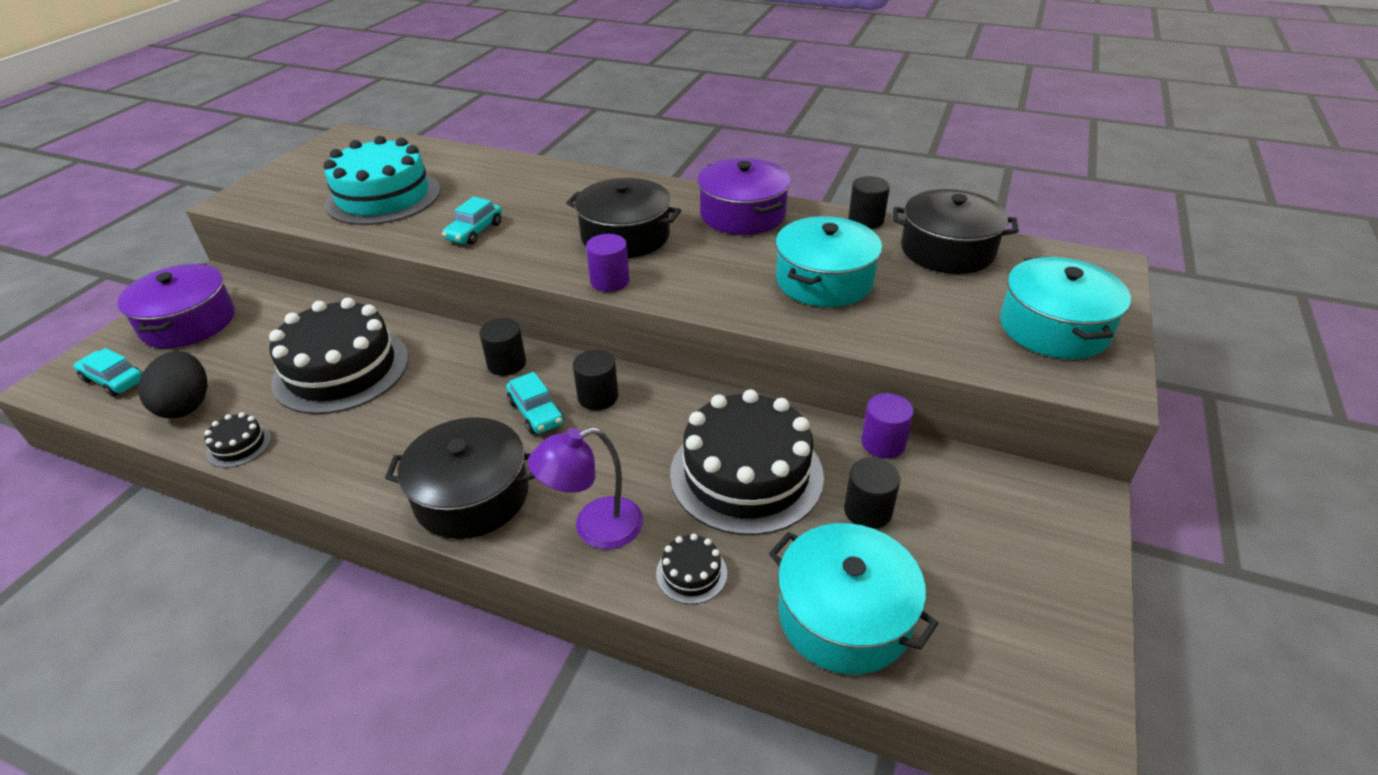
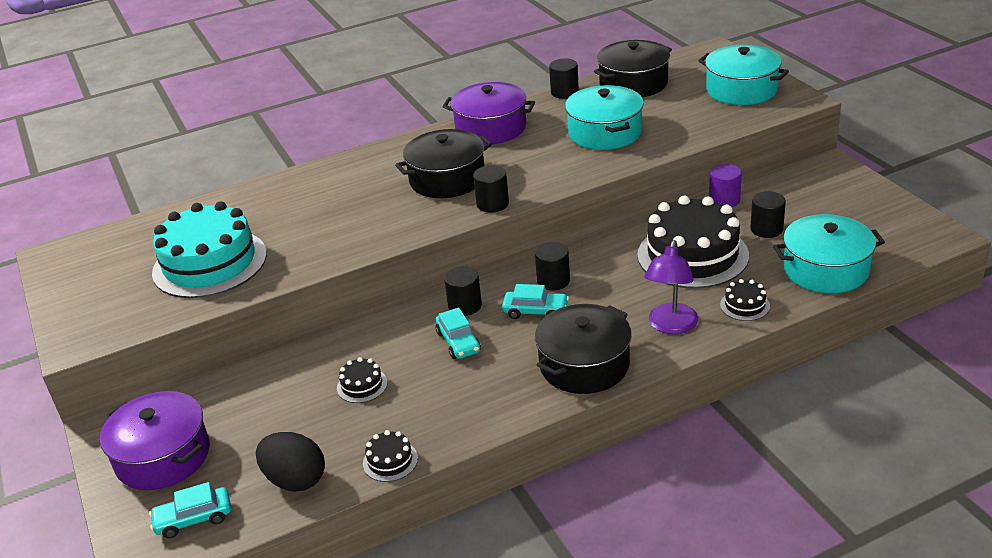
camera: 45 degrees left, 5 degrees down
(341, 369) = (362, 385): black cake -> black cake, size x0.41
(474, 231) = (339, 236): turquoise car -> turquoise car (458, 342)
(610, 281) = (492, 204): purple cylinder -> black cylinder

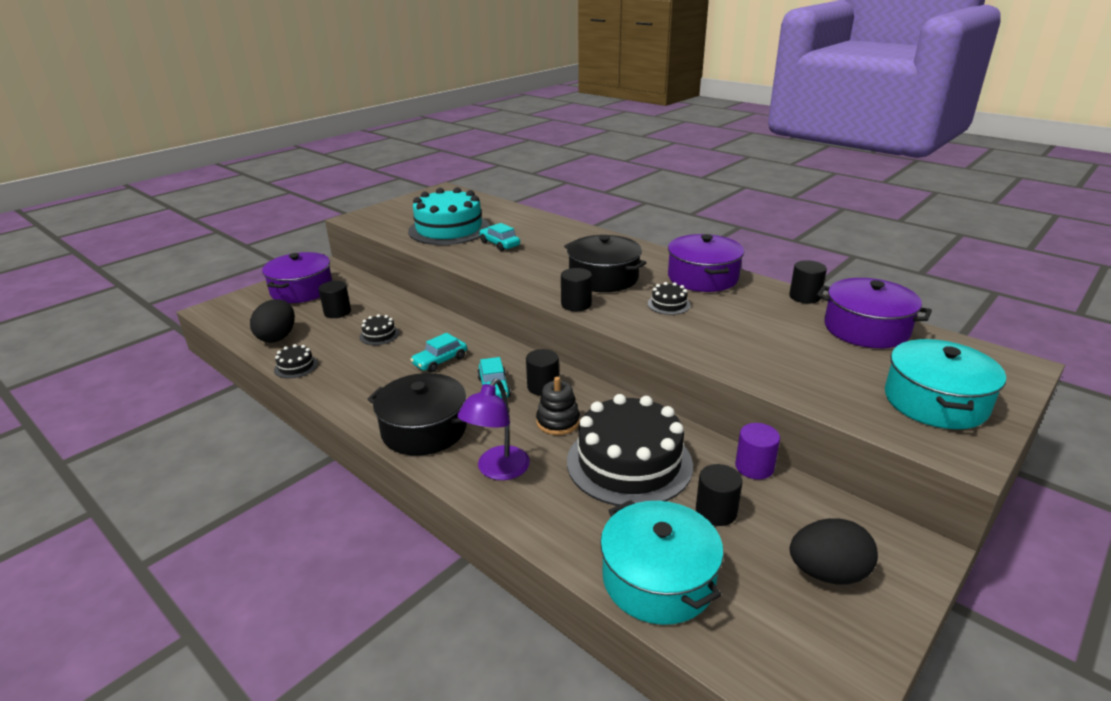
camera: 65 degrees right, 5 degrees down
(194, 519) = (244, 315): turquoise car -> turquoise car (499, 244)
(465, 306) = (489, 352): black cylinder -> black cylinder (337, 312)
(605, 133) = (744, 332): turquoise pot -> none
(616, 281) = (558, 422): none -> black stacking toy
(633, 83) = (866, 329): black pot -> purple pot
(671, 326) = (497, 470): purple lamp -> purple lamp turned 60 degrees counterclockwise
(745, 305) = (553, 518): black cake -> black cake (668, 304)
(840, 203) = (827, 573): none -> black egg

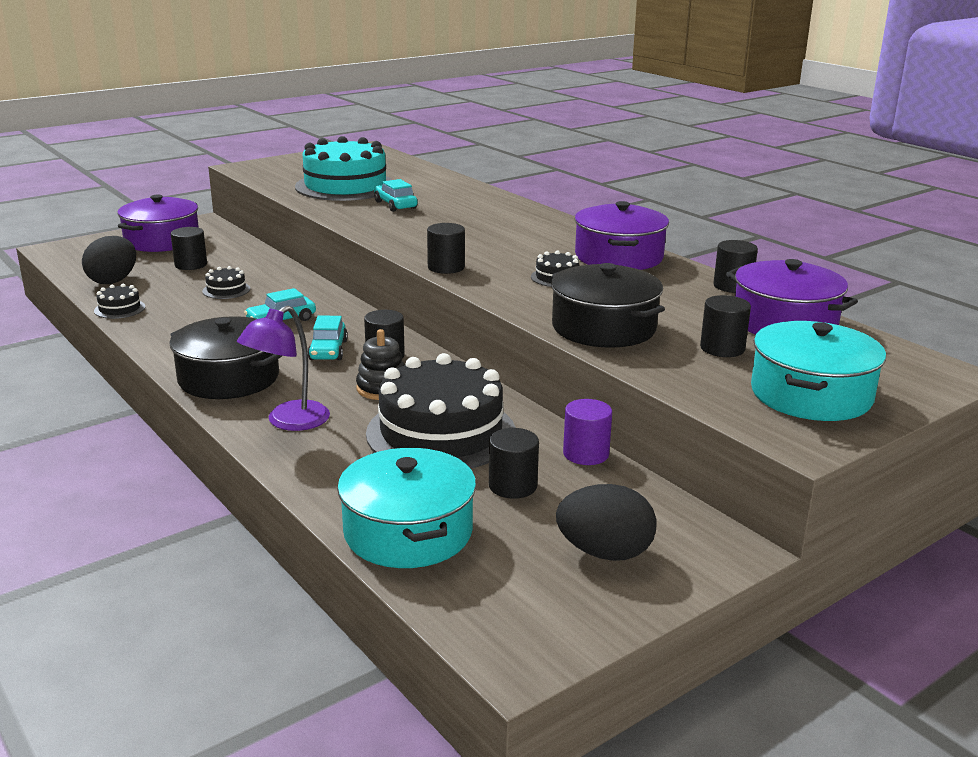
camera: 10 degrees right, 5 degrees down
(603, 278) = (497, 246): black pot -> black pot (604, 327)
(838, 362) = (722, 348): none -> black cylinder

